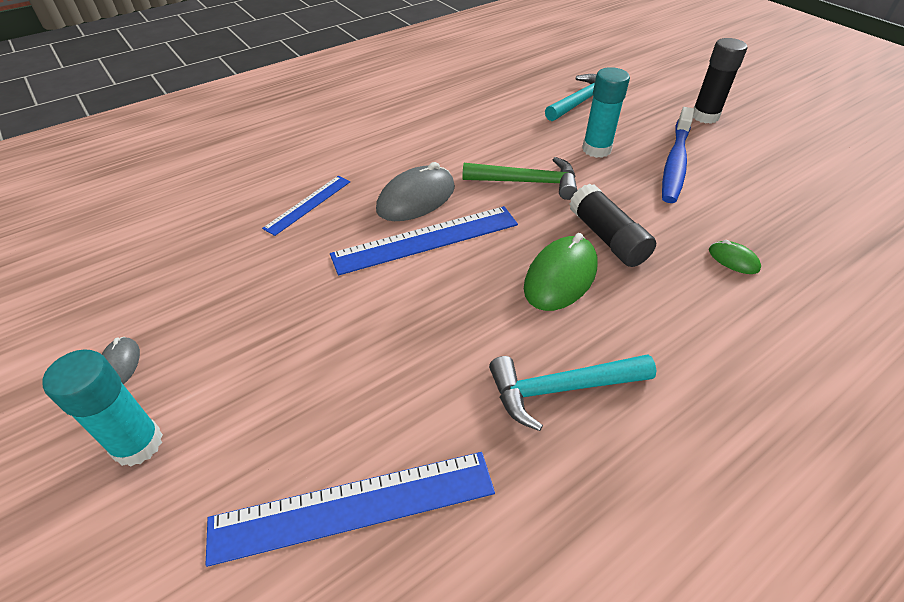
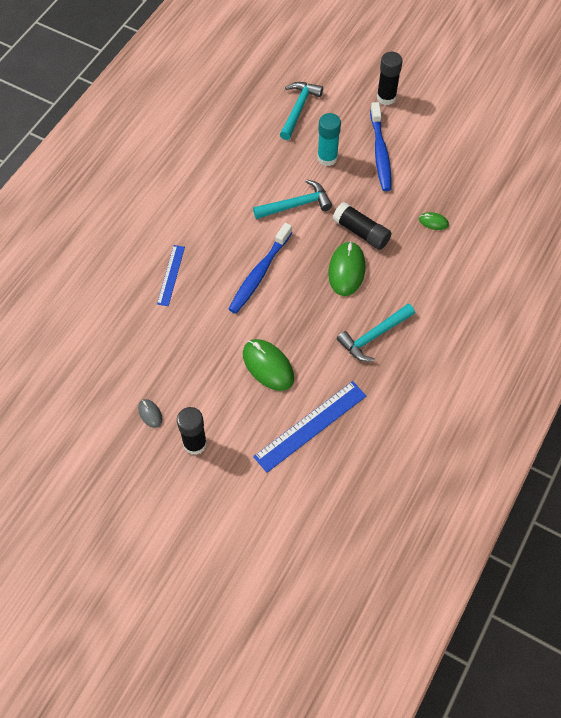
camera: 25 degrees left, 15 degrees up
(137, 444) = (195, 443): turquoise glue stick -> black glue stick
(351, 366) = (268, 366): none -> green mouse
(416, 199) = (235, 245): grey mouse -> none
(426, 239) = (259, 273): blue ruler -> blue toothbrush
(527, 182) = (296, 205): green hammer -> turquoise hammer

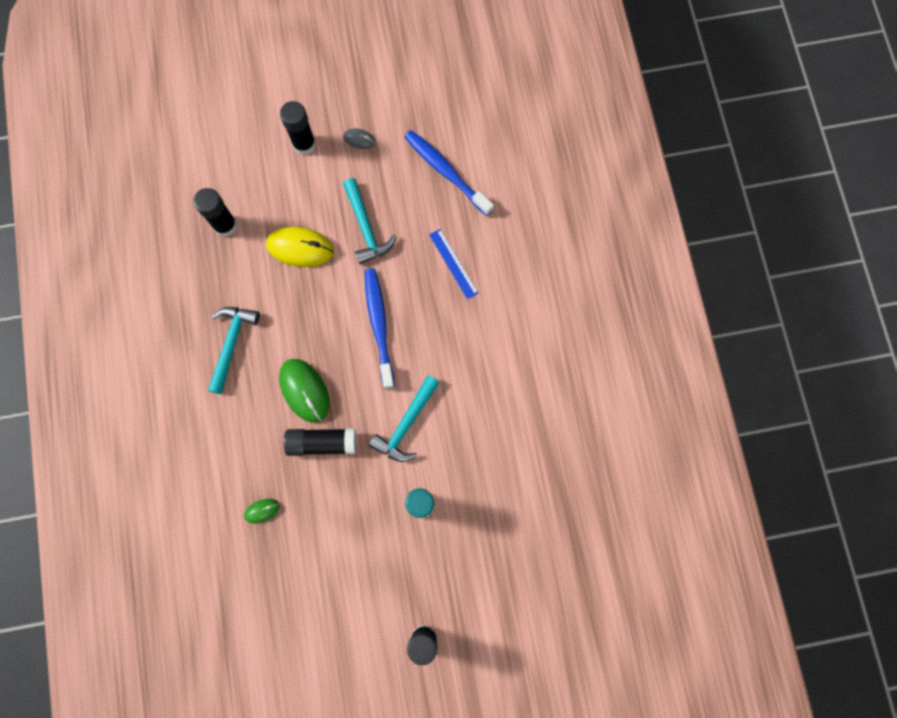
camera: 140 degrees right, 15 degrees up
(268, 366) = (300, 248): green mouse -> yellow mouse
(298, 109) = (500, 544): turquoise hammer -> turquoise hammer (366, 227)
(310, 426) = (225, 225): blue ruler -> black glue stick
(380, 152) = (375, 556): blue toothbrush -> blue toothbrush (446, 172)

